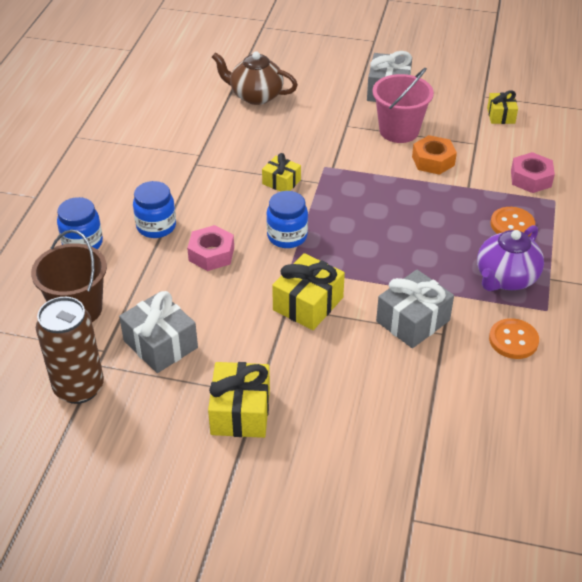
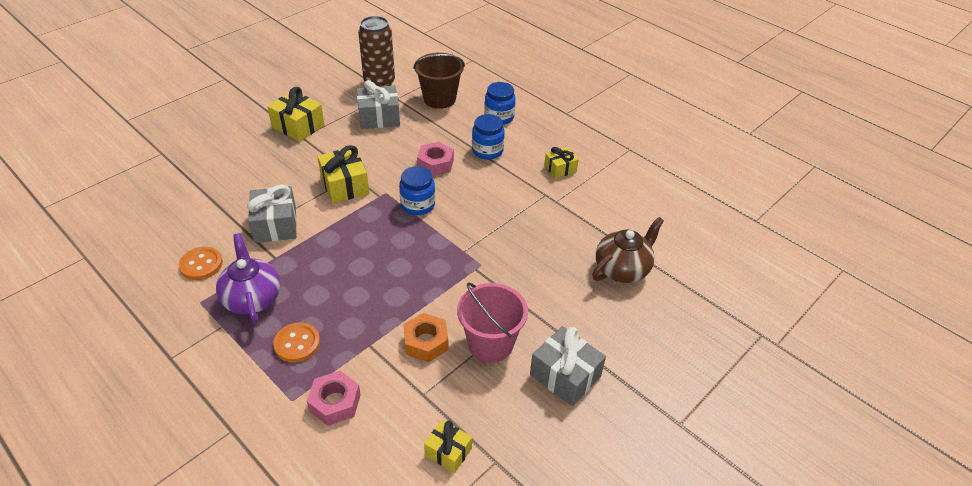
camera: 120 degrees right, 0 degrees up
(281, 182) = (482, 230): yellow gift -> yellow gift (560, 169)

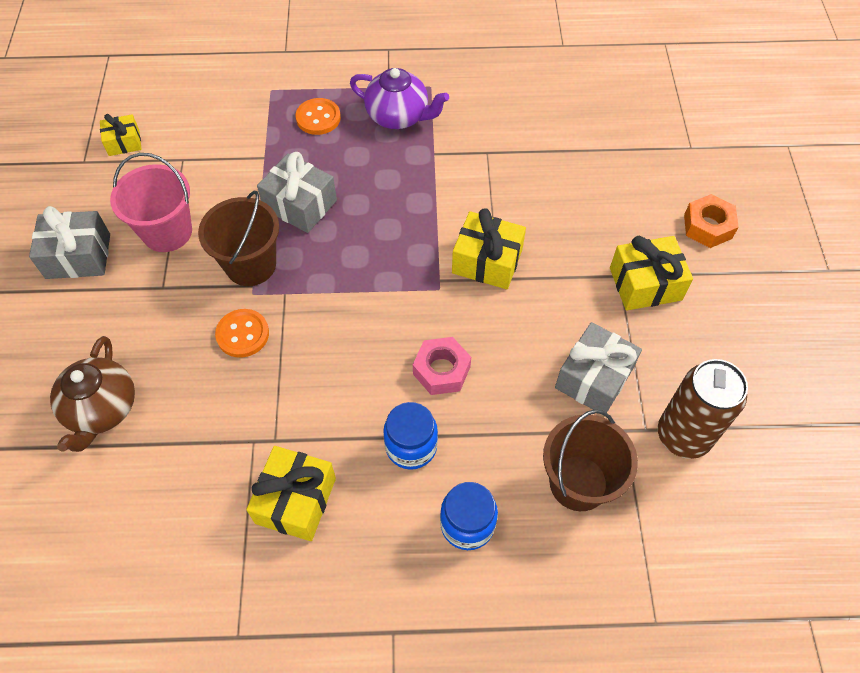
camera: 135 degrees right, 15 degrees up
(201, 264) = (476, 105): orange button -> orange button (242, 334)
(275, 225) = (479, 176): grey gift -> grey gift (300, 205)
(335, 402) = (239, 109): pink nut -> none
(418, 205) = (389, 303): blue jar -> none
(426, 342) = (222, 192): orange nut -> orange nut (708, 226)
(463, 280) = (251, 265): none -> brown bucket
(560, 169) = (296, 500): yellow gift -> yellow gift, size x1.64

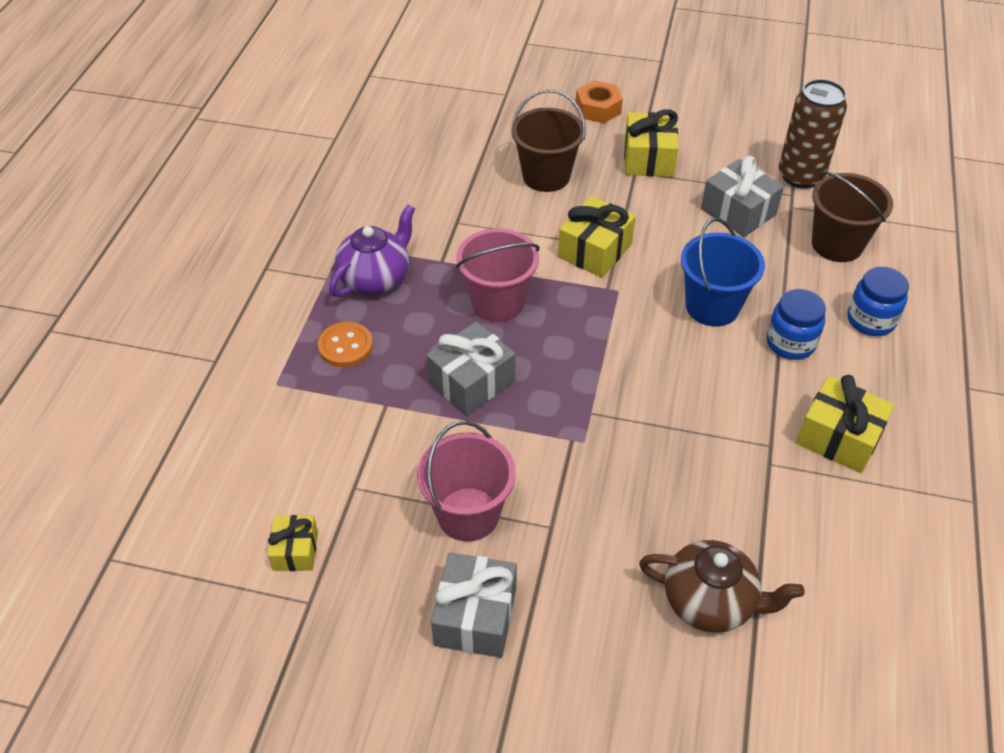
camera: 75 degrees left, 10 degrees down
(242, 334) = (636, 456): orange button -> none
(251, 265) = (543, 437): brown bucket -> brown bucket (546, 176)
(395, 202) = (497, 302): none -> pink bucket
(441, 370) = (712, 307): pink nut -> blue bucket

